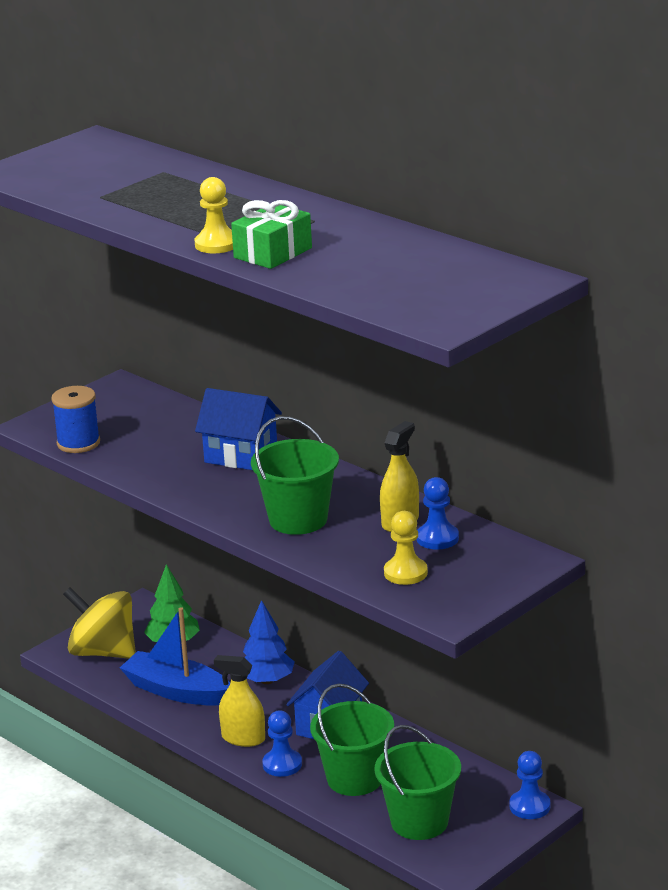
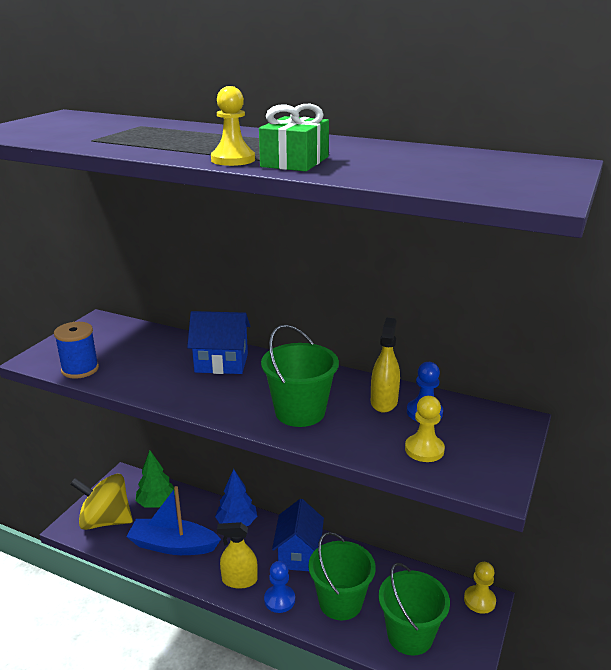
camera: 20 degrees left, 0 degrees up
(529, 806) = (479, 600): blue pawn -> yellow pawn

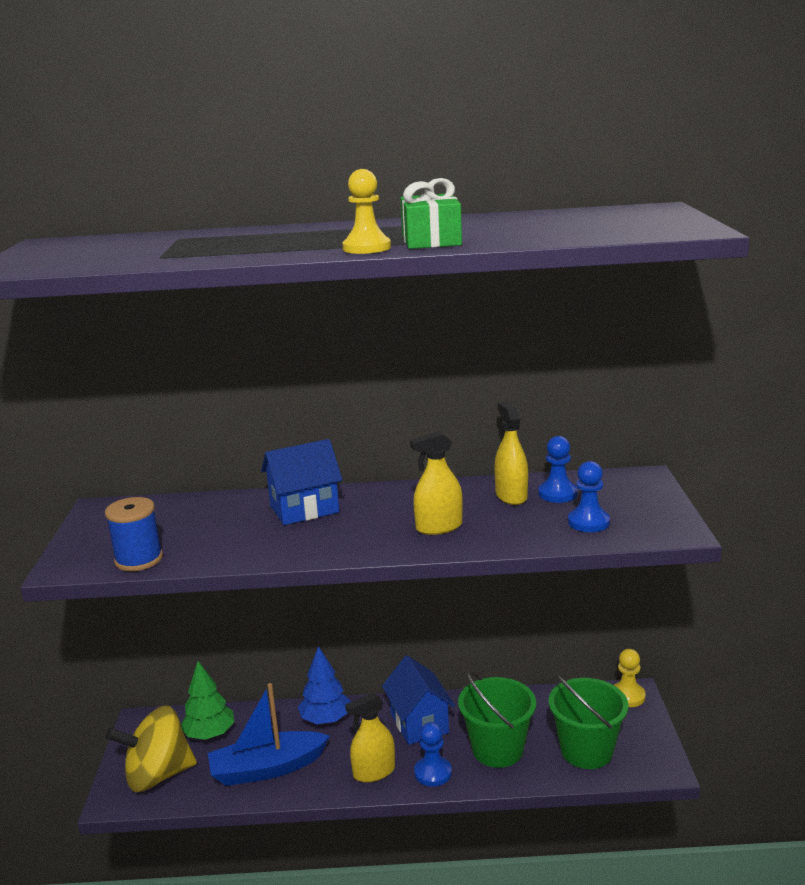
camera: 25 degrees left, 5 degrees down
(300, 412) = (439, 527): green bucket -> yellow spray bottle
(424, 449) = (588, 522): yellow pawn -> blue pawn

